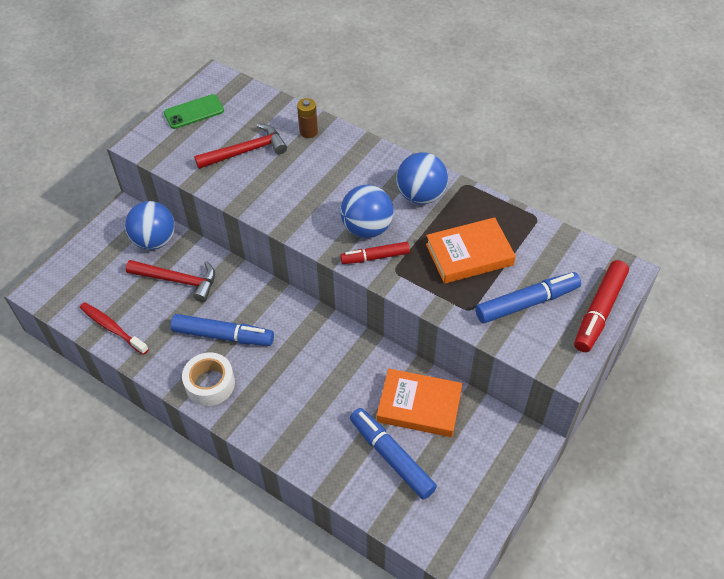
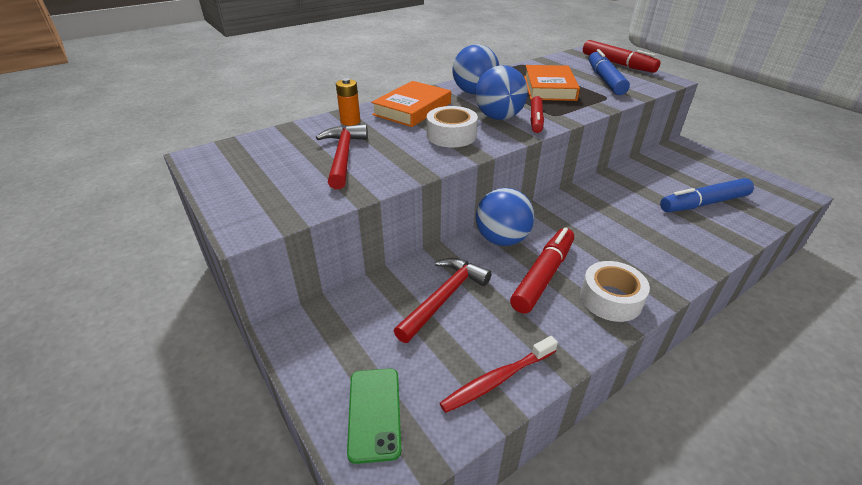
camera: 70 degrees left, 15 degrees down
(155, 240) = (364, 307): blue ball -> blue ball (502, 239)
(194, 112) = (240, 178): green phone -> green phone (374, 413)
(223, 335) = (543, 276): blue marker -> red marker
(308, 132) = (350, 121): brown battery -> orange battery
(312, 204) = (451, 135): none -> white tape
(419, 406) = (650, 180): orange book -> orange book (412, 109)

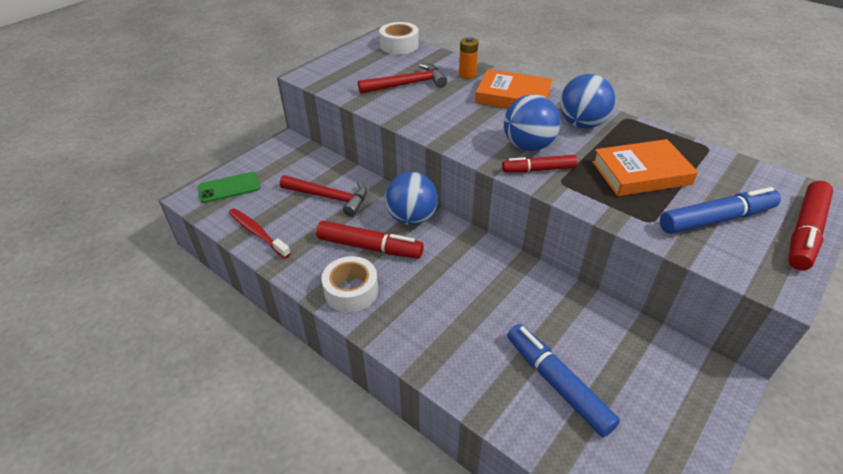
camera: 75 degrees right, 5 degrees up
(451, 135) = (470, 125): white tape -> white tape (399, 45)

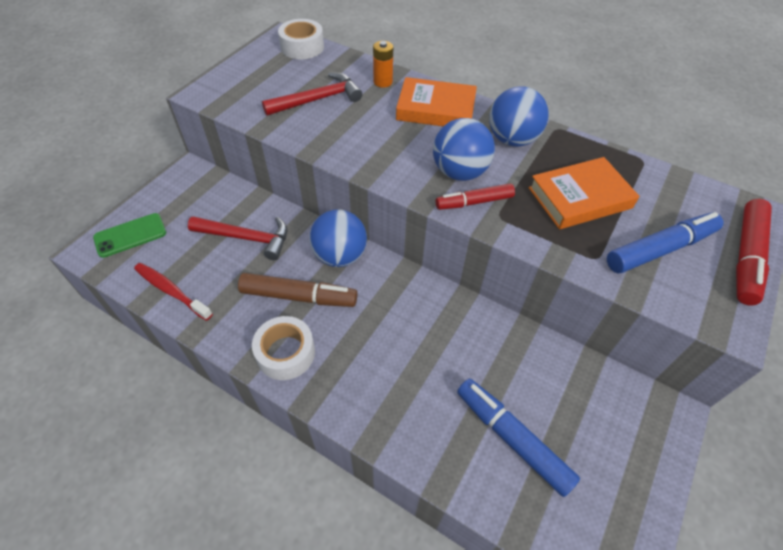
camera: 10 degrees left, 10 degrees up
(370, 247) = (299, 296): red marker -> brown marker

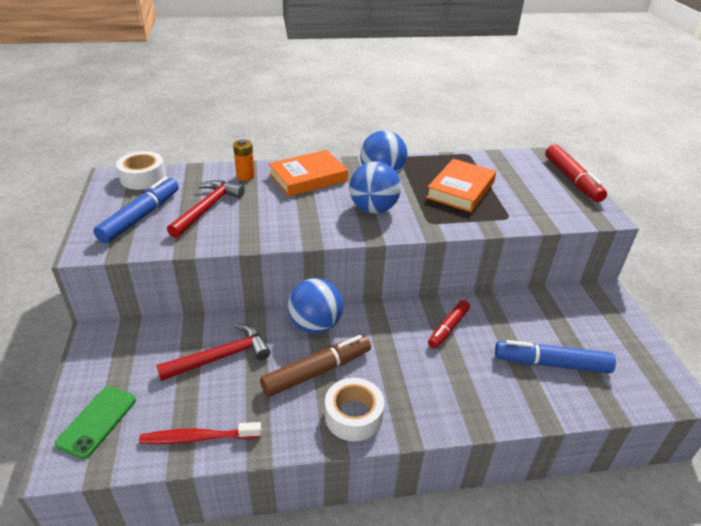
camera: 40 degrees left, 15 degrees down
(474, 202) = (405, 222): red marker -> red marker (448, 328)
(660, 249) = (532, 196): blue marker -> blue marker (141, 217)

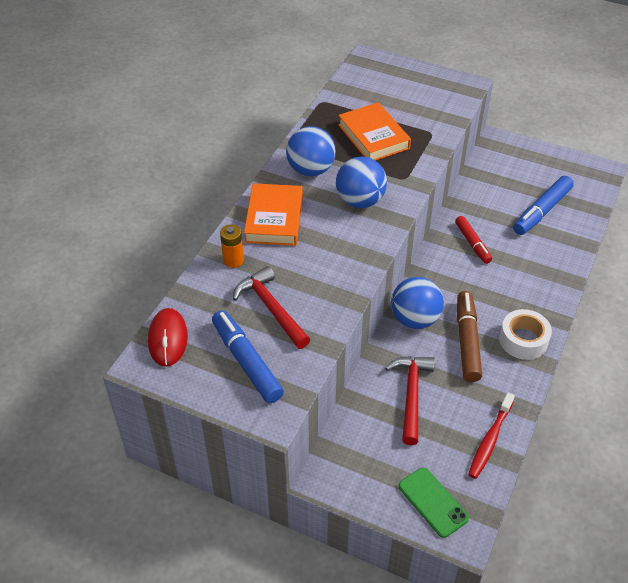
camera: 55 degrees left, 10 degrees up
(143, 178) = (168, 339): white tape -> red mouse
(572, 180) = (410, 70): red marker -> none

